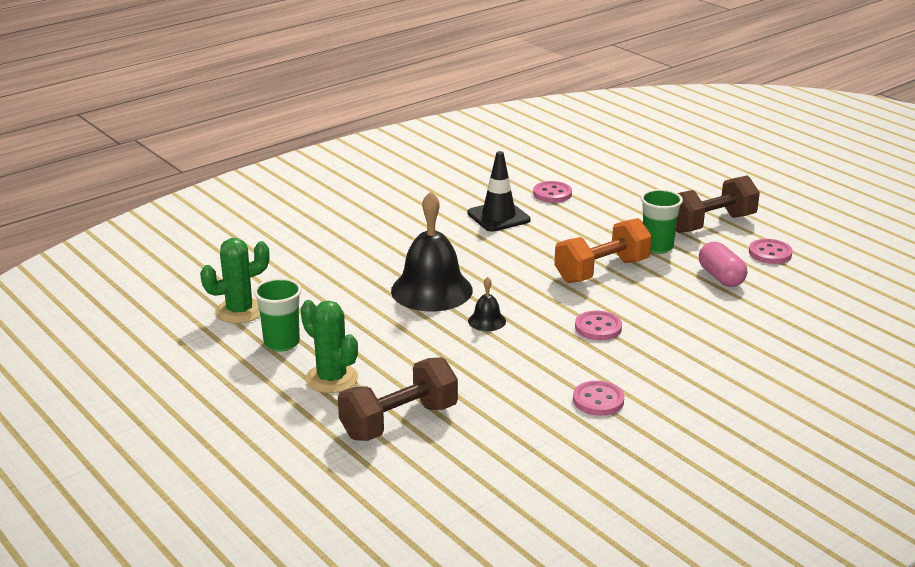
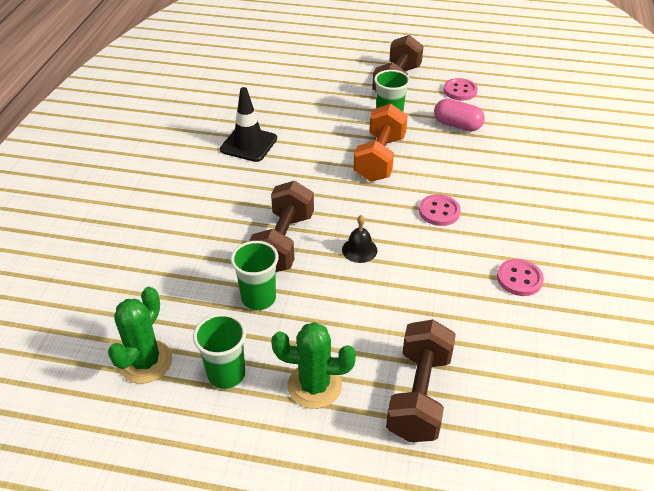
camera: 40 degrees left, 15 degrees up
(364, 314) = (258, 299): none -> green cup
(431, 290) = (283, 243): black bell -> brown dumbbell
(552, 194) = (262, 104): pink button -> none

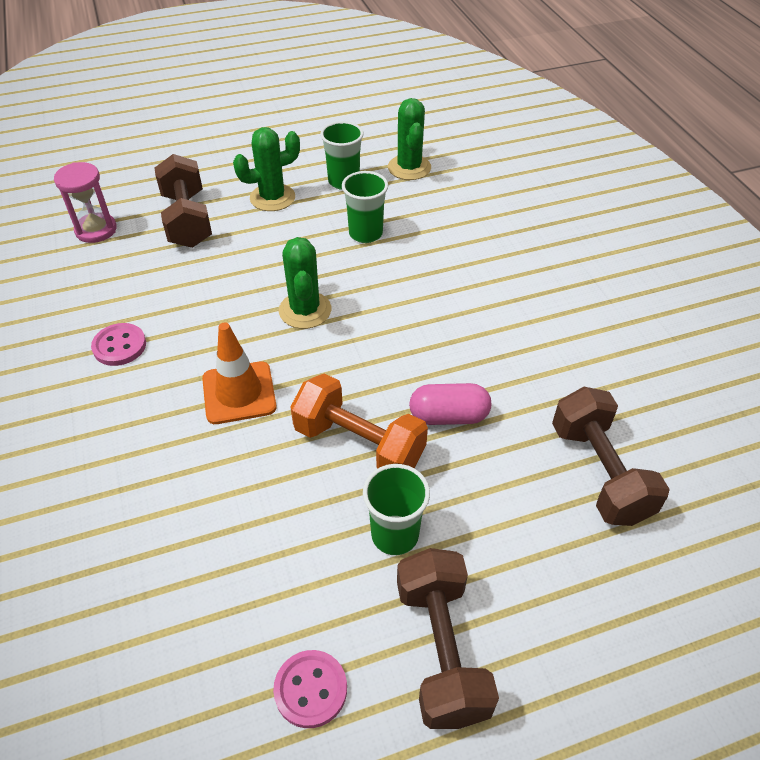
camera: 150 degrees right, 5 degrees up
(248, 144) = (544, 389): black traffic cone -> none
(283, 243) = (387, 287): brown dumbbell -> brown dumbbell (599, 472)
(359, 250) = (305, 310): black bell -> green cactus
(379, 158) = (359, 444): orange dumbbell -> orange dumbbell turned 45 degrees counterclockwise
(439, 211) = (239, 393): pink button -> orange traffic cone
(457, 125) = (277, 575): pink capsule -> pink capsule (448, 416)
(524, 426) = (96, 230): none -> pink hourglass

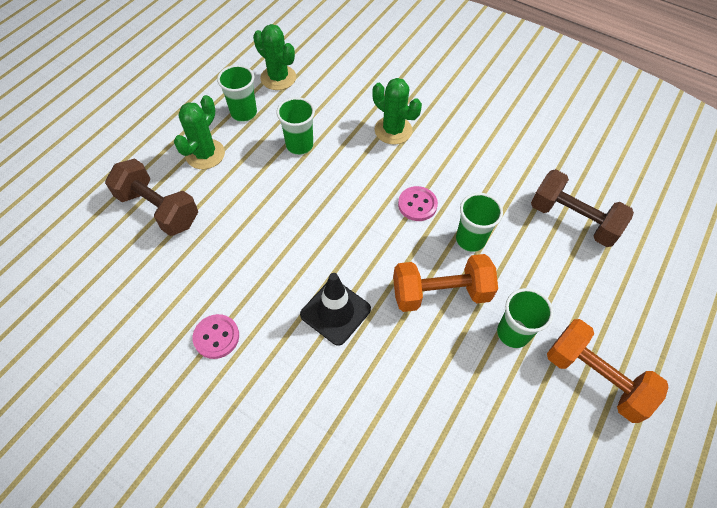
camera: 40 degrees left, 10 degrees up
(96, 230) = (91, 261): pink hourglass -> none
(239, 393) = (335, 312): orange traffic cone -> black traffic cone
(305, 310) = (317, 226): green cactus -> green cactus (393, 130)
(310, 689) = (558, 453): pink button -> pink button (417, 205)
(441, 650) = (595, 377): brown dumbbell -> orange dumbbell
(448, 416) = (470, 239): pink capsule -> green cup

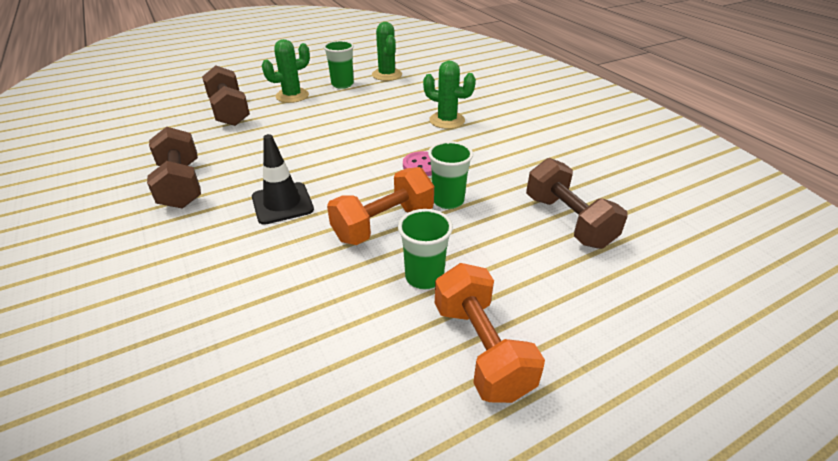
camera: 30 degrees right, 20 degrees down
(216, 337) = (181, 185): pink button -> brown dumbbell
(299, 145) = (363, 109): green cup -> none
(393, 130) = (447, 120): green cactus -> green cactus turned 45 degrees counterclockwise
(440, 293) = (383, 224): orange dumbbell -> orange dumbbell turned 60 degrees counterclockwise

